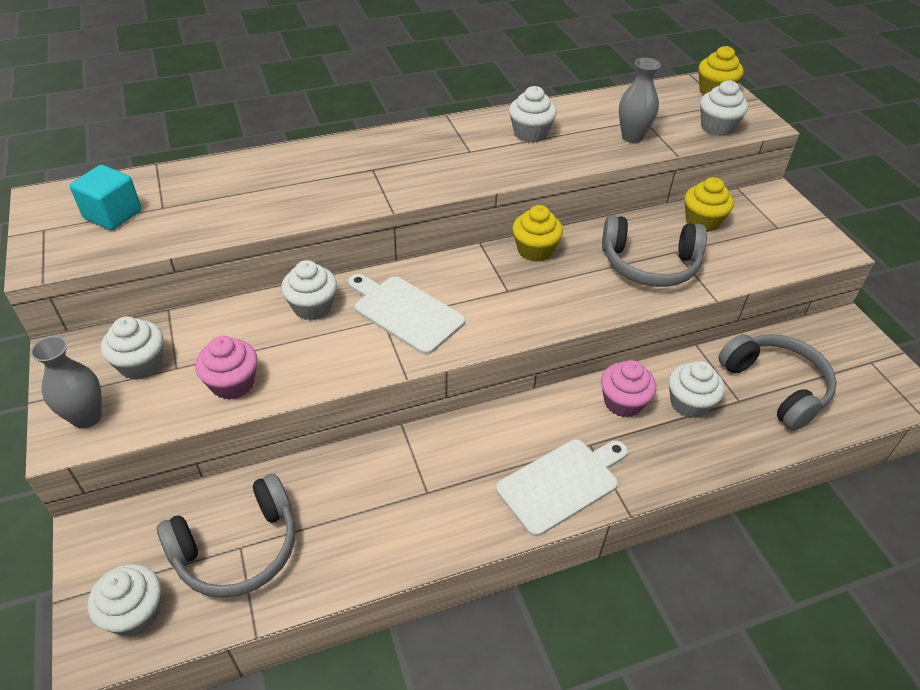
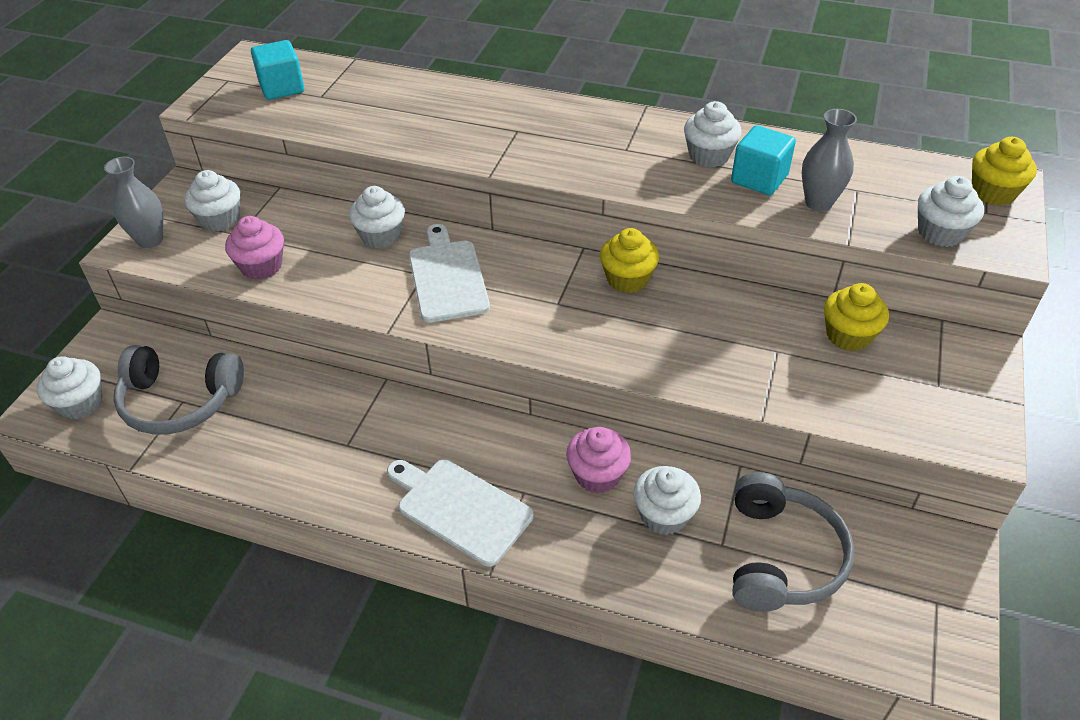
camera: 40 degrees right, 0 degrees up
(561, 484) = (460, 508): white cutting board -> white cutting board turned 150 degrees counterclockwise
(580, 136) = (759, 179): none -> turquoise cube
(650, 264) = (731, 349): grey headphones -> none

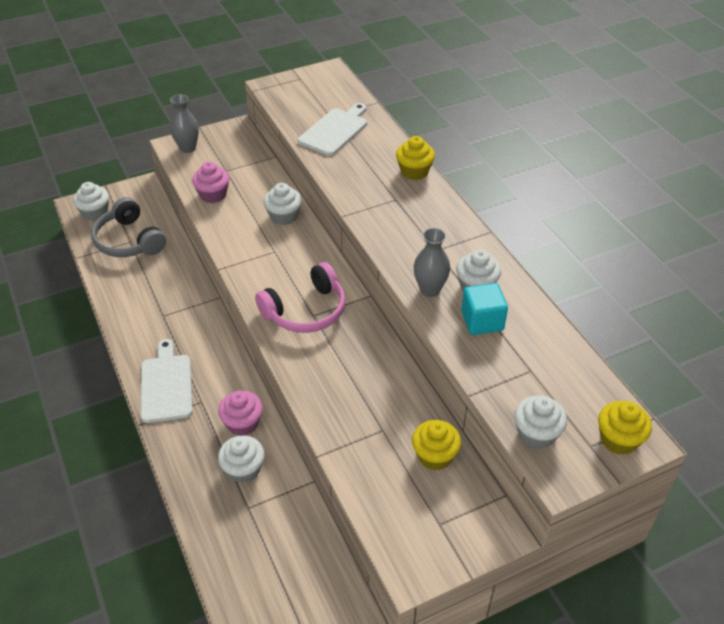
camera: 45 degrees right, 0 degrees up
(220, 219) = (228, 157): white cupcake -> none
(282, 88) = (318, 98): turquoise cube -> none
(447, 277) = (282, 261): white cutting board -> white cutting board (335, 130)
(544, 304) = (305, 310): none -> pink headphones
(627, 279) = (366, 330): yellow cupcake -> yellow cupcake (414, 171)
(780, 556) = (265, 539): grey headphones -> none
(818, 203) = (493, 360): grey vase -> grey vase (430, 290)

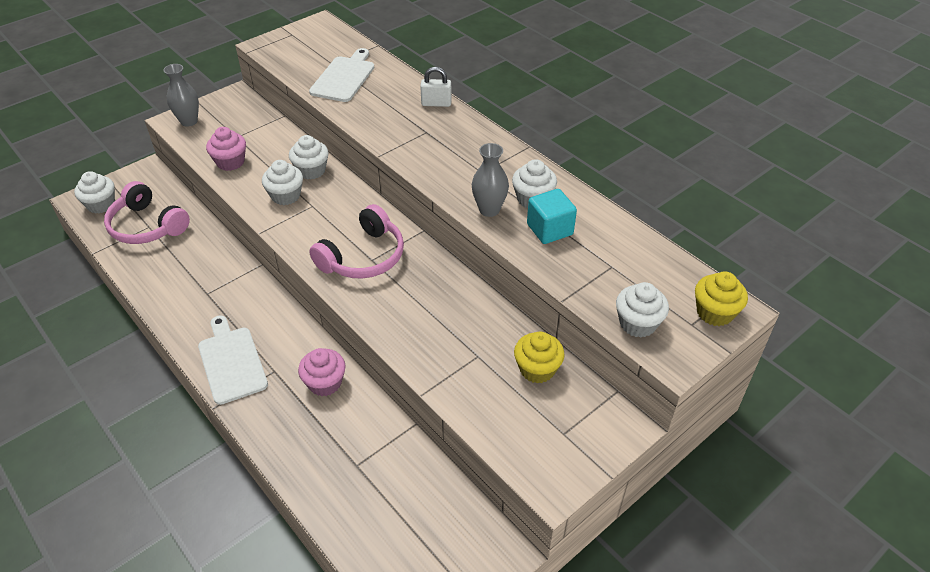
camera: 15 degrees left, 0 degrees up
(129, 240) = (147, 226): grey headphones -> pink headphones
(243, 469) = (340, 428): white cupcake -> white cupcake (286, 196)
(414, 171) = (436, 103): yellow cupcake -> white padlock

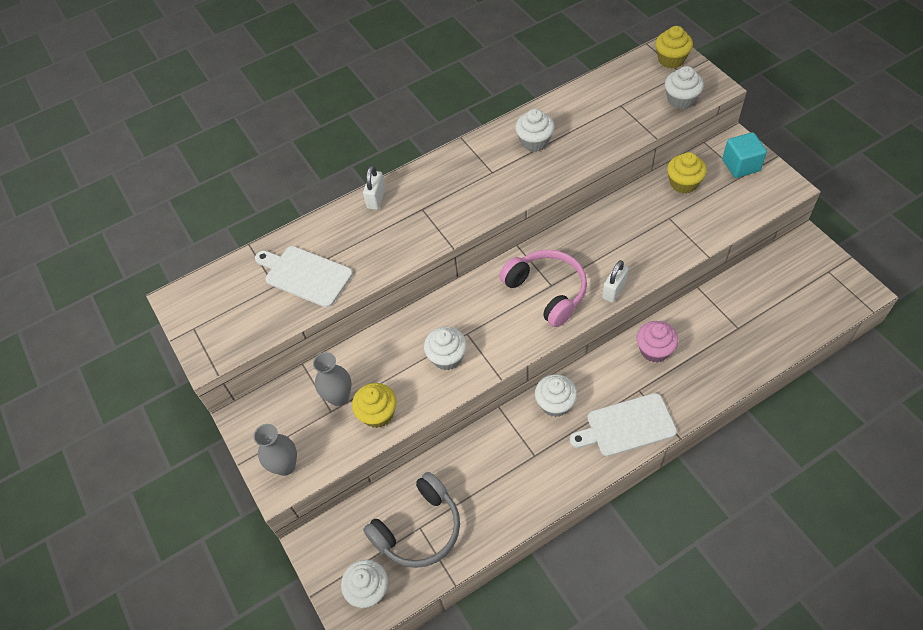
camera: 75 degrees left, 10 degrees up
(147, 226) = (418, 529): pink headphones -> grey headphones
(230, 162) = (377, 414): pink cupcake -> yellow cupcake
(311, 170) = (410, 335): white cupcake -> white cupcake (555, 404)
(366, 309) = (614, 290): none -> white padlock
(489, 210) = (545, 171): grey vase -> grey vase (339, 397)
(549, 229) = (574, 135): turquoise cube -> turquoise cube (741, 165)

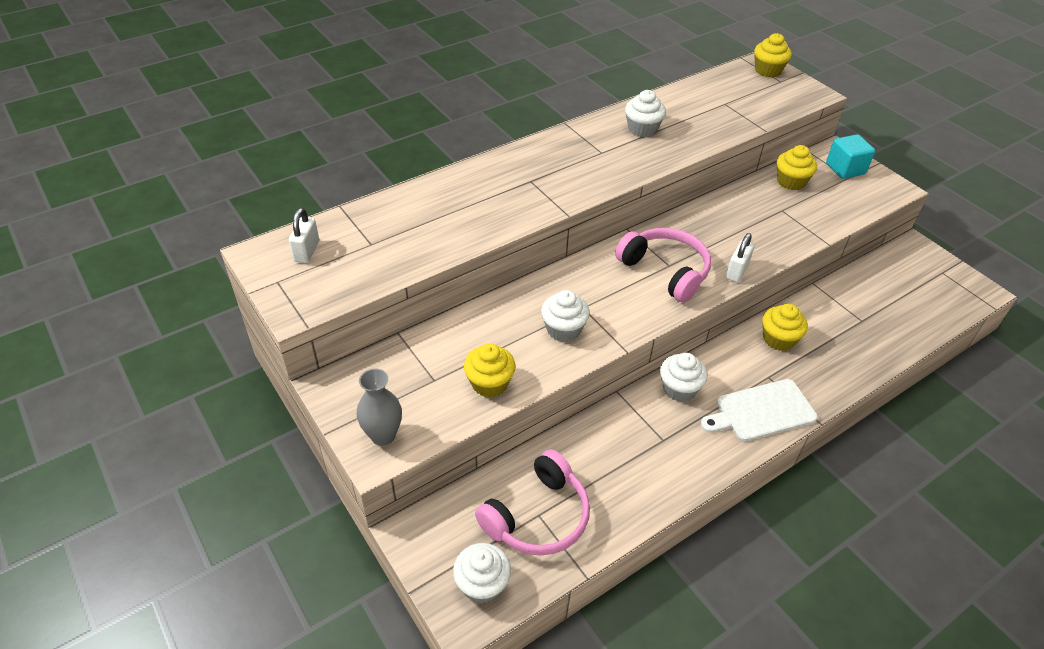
camera: 10 degrees left, 10 degrees down
(305, 275) = (406, 235): white cutting board -> none
(339, 397) = (443, 366): grey vase -> none
(376, 198) = (479, 170): white padlock -> white padlock (306, 251)
(418, 529) = (537, 516): grey headphones -> pink headphones
(654, 350) = (778, 339): pink cupcake -> yellow cupcake
(681, 100) = (784, 102): white cupcake -> none

